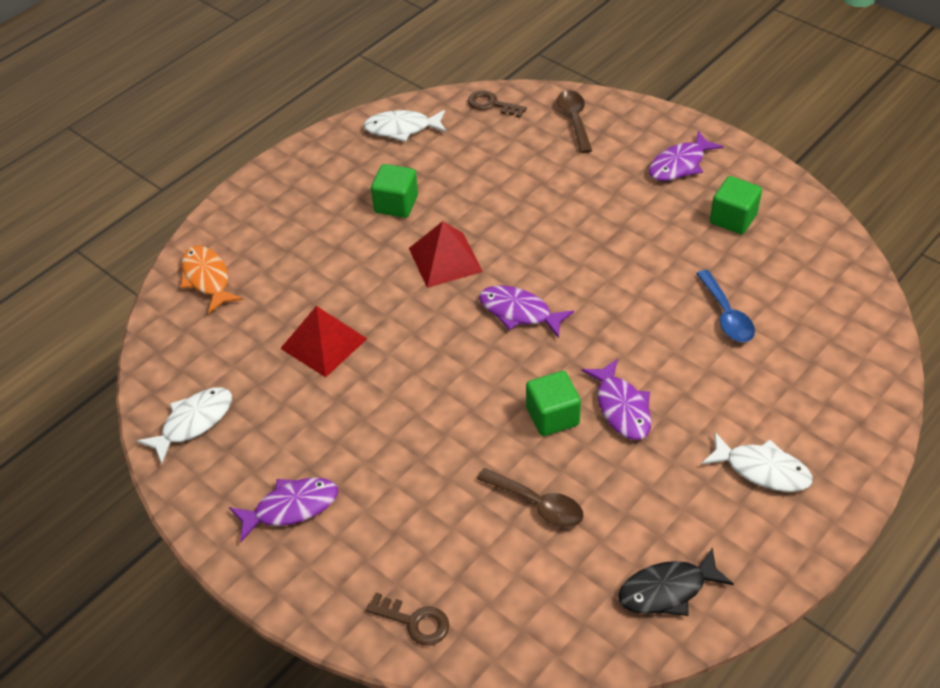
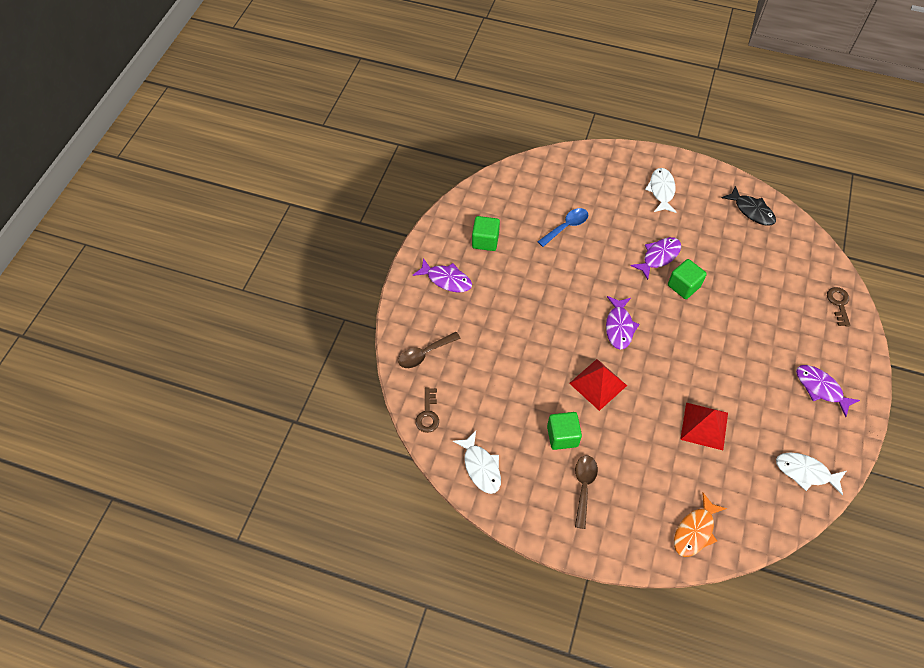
camera: 115 degrees left, 10 degrees up
(537, 504) = (741, 275): brown spoon -> brown spoon (583, 487)

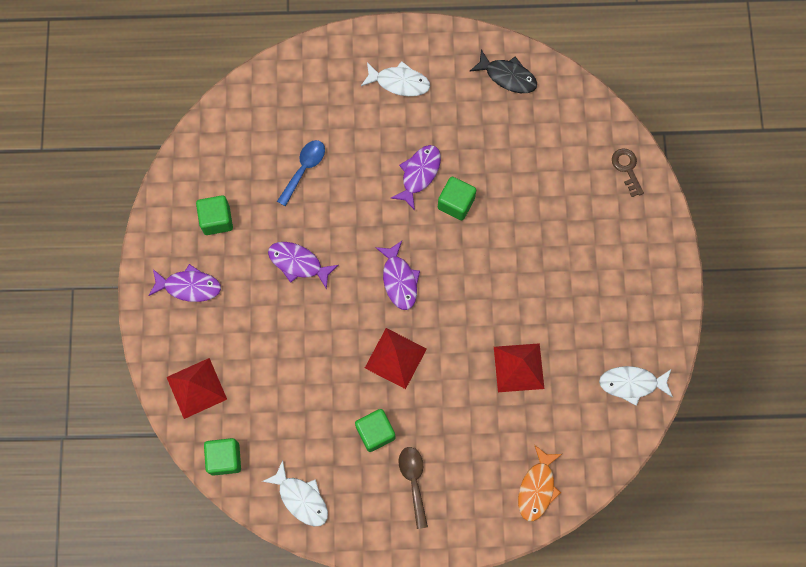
camera: 20 degrees left, 15 degrees up
(425, 353) = (196, 388): brown spoon -> red pyramid
(428, 414) = (225, 458): brown key -> green cube
(661, 190) = (399, 82): white fish -> white fish turned 120 degrees clockwise
(820, 388) = (628, 280): purple fish -> purple fish (298, 263)

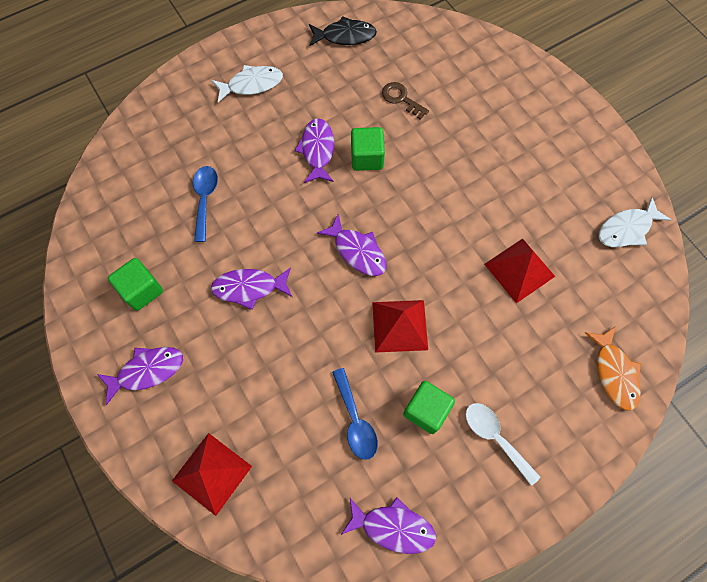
camera: 30 degrees left, 5 degrees down
(225, 458) = (285, 533): green cube -> none
(301, 498) = (393, 527): white fish -> purple fish
(319, 409) = (355, 420): none -> blue spoon
(414, 481) = (495, 438): brown spoon -> white spoon
(627, 169) = (494, 58): brown key -> brown key (401, 99)

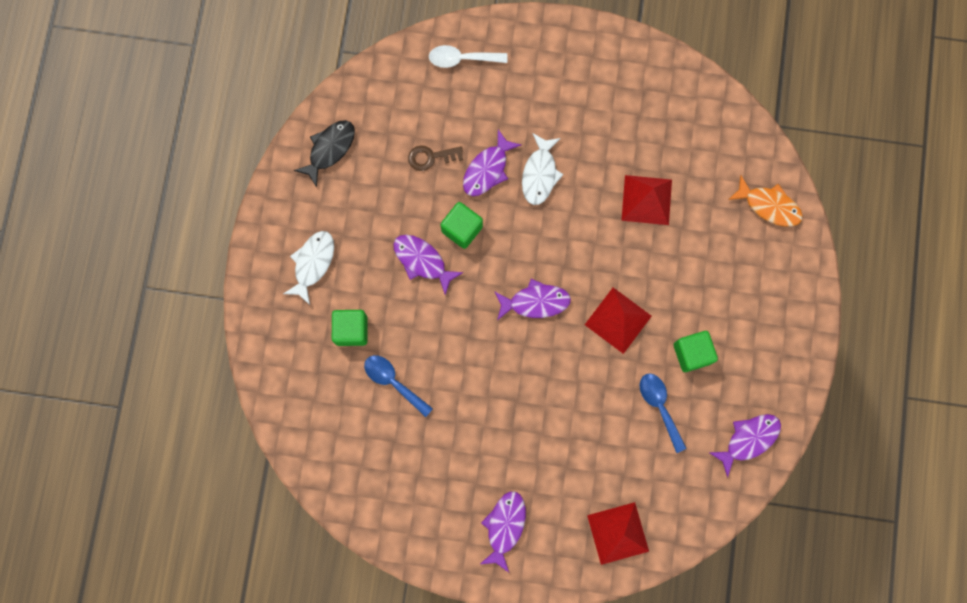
camera: 50 degrees left, 10 degrees up
(142, 290) = (434, 486): green cube -> green cube (351, 330)
(249, 288) = (499, 404): purple fish -> purple fish (487, 169)
(355, 420) = (660, 407): blue spoon -> blue spoon turned 135 degrees counterclockwise
(495, 438) = (747, 324): white spoon -> white spoon (462, 59)
(626, 229) = (679, 95): white fish -> white fish (540, 174)

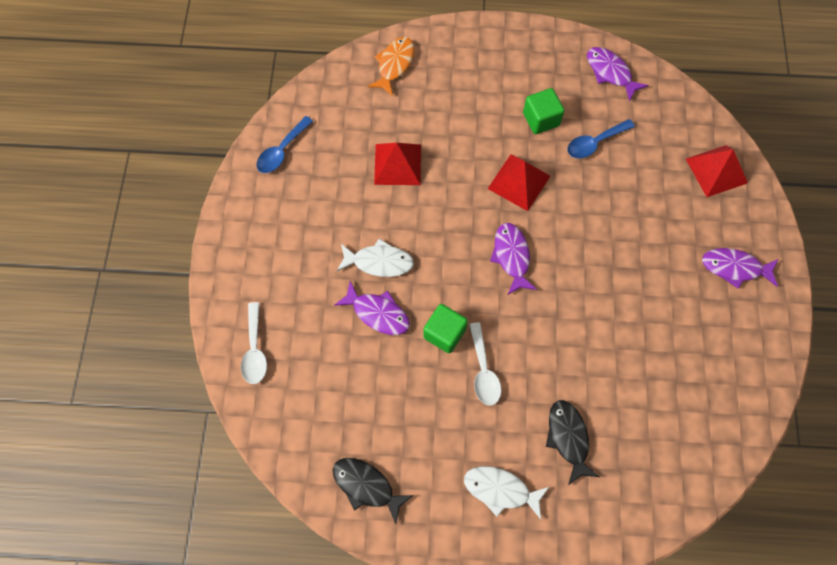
camera: 95 degrees left, 10 degrees down
(351, 330) = (568, 438): green cube -> black fish
(393, 382) = (615, 387): blue spoon -> blue spoon (282, 151)
(422, 261) = (483, 370): purple fish -> white spoon
(431, 157) = (368, 372): brown key -> none

